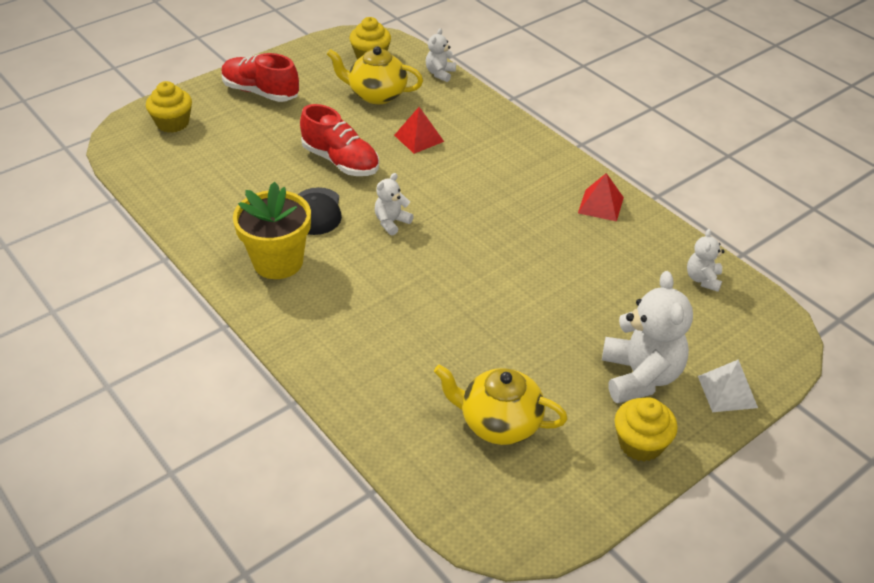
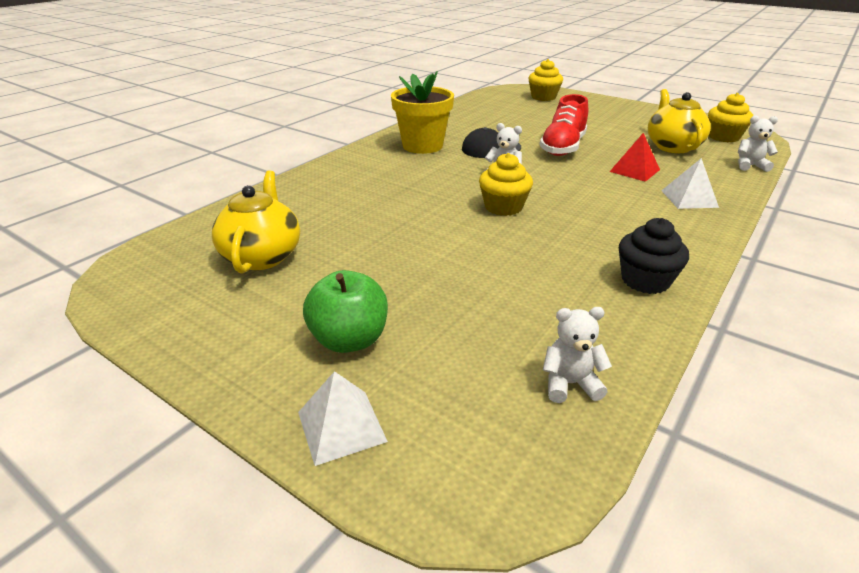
camera: 75 degrees right, 10 degrees down
(260, 92) = (613, 112): red shoe -> none
(486, 132) = (689, 198): none -> white pyramid
(601, 205) = (645, 280): red pyramid -> black cupcake
(640, 376) = (349, 340): white teddy bear -> green apple
(640, 444) = (237, 350): yellow cupcake -> yellow cupcake (503, 207)

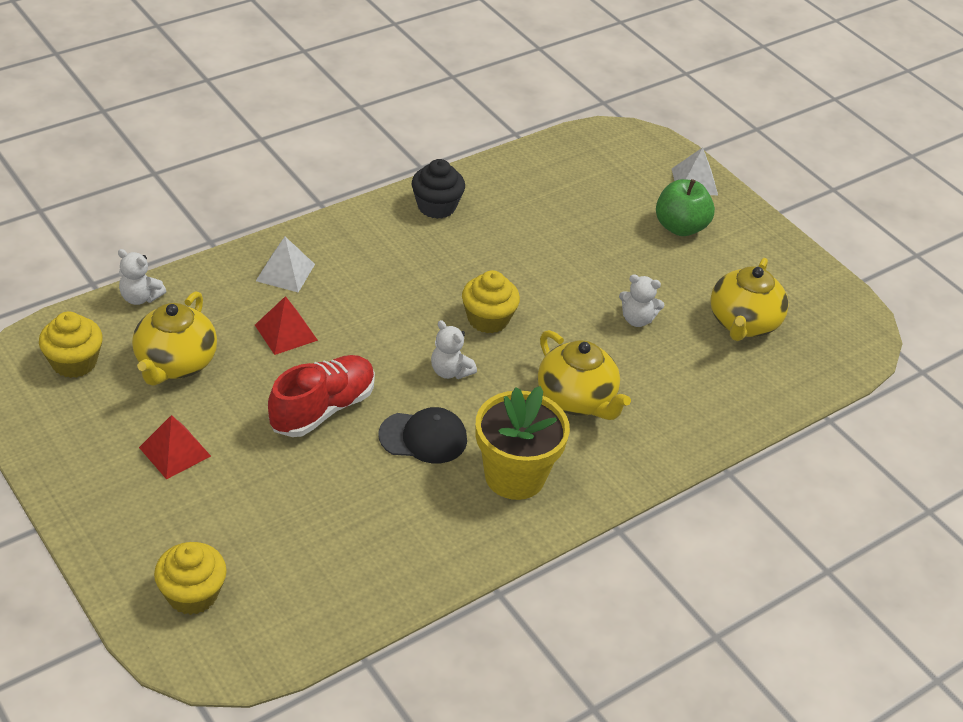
camera: 165 degrees left, 10 degrees up
(401, 180) = (577, 400): none -> yellow teapot
(570, 384) = (554, 164): white teddy bear -> white teddy bear (637, 319)
(615, 123) = (175, 451): none -> red pyramid

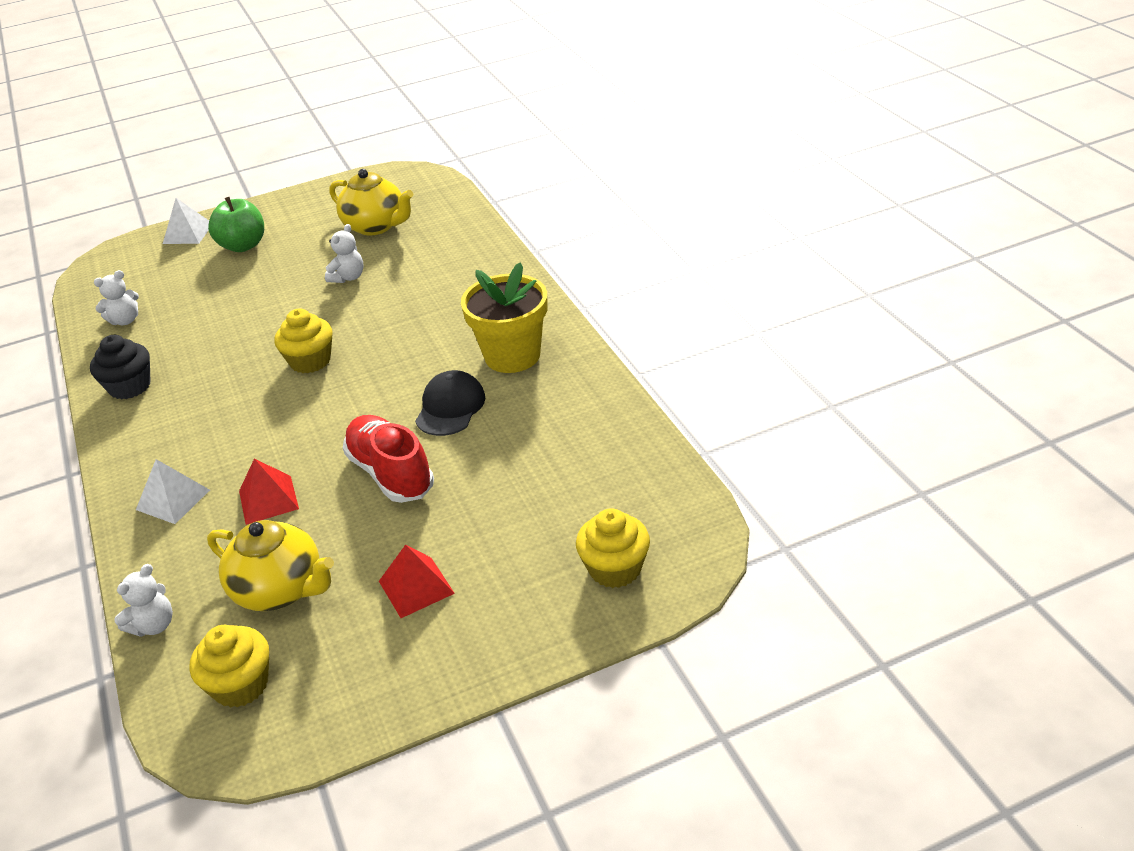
camera: 70 degrees left, 5 degrees down
(450, 371) = (370, 387): white teddy bear -> white teddy bear (125, 320)
(577, 400) = (433, 316): yellow teapot -> none

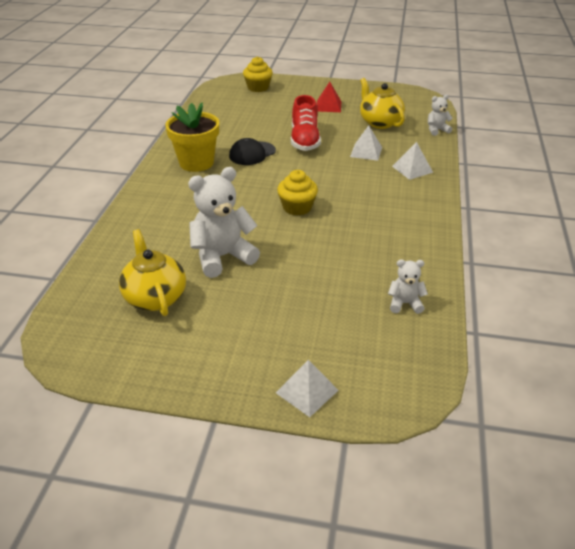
camera: 150 degrees left, 0 degrees up
(130, 386) = (417, 242): black cupcake -> none
(240, 685) = (409, 105): yellow cupcake -> none
(243, 246) = (269, 338): green apple -> none
(268, 499) = (366, 152): red pyramid -> white pyramid
(348, 277) = (222, 257): white teddy bear -> white teddy bear, size x1.96

